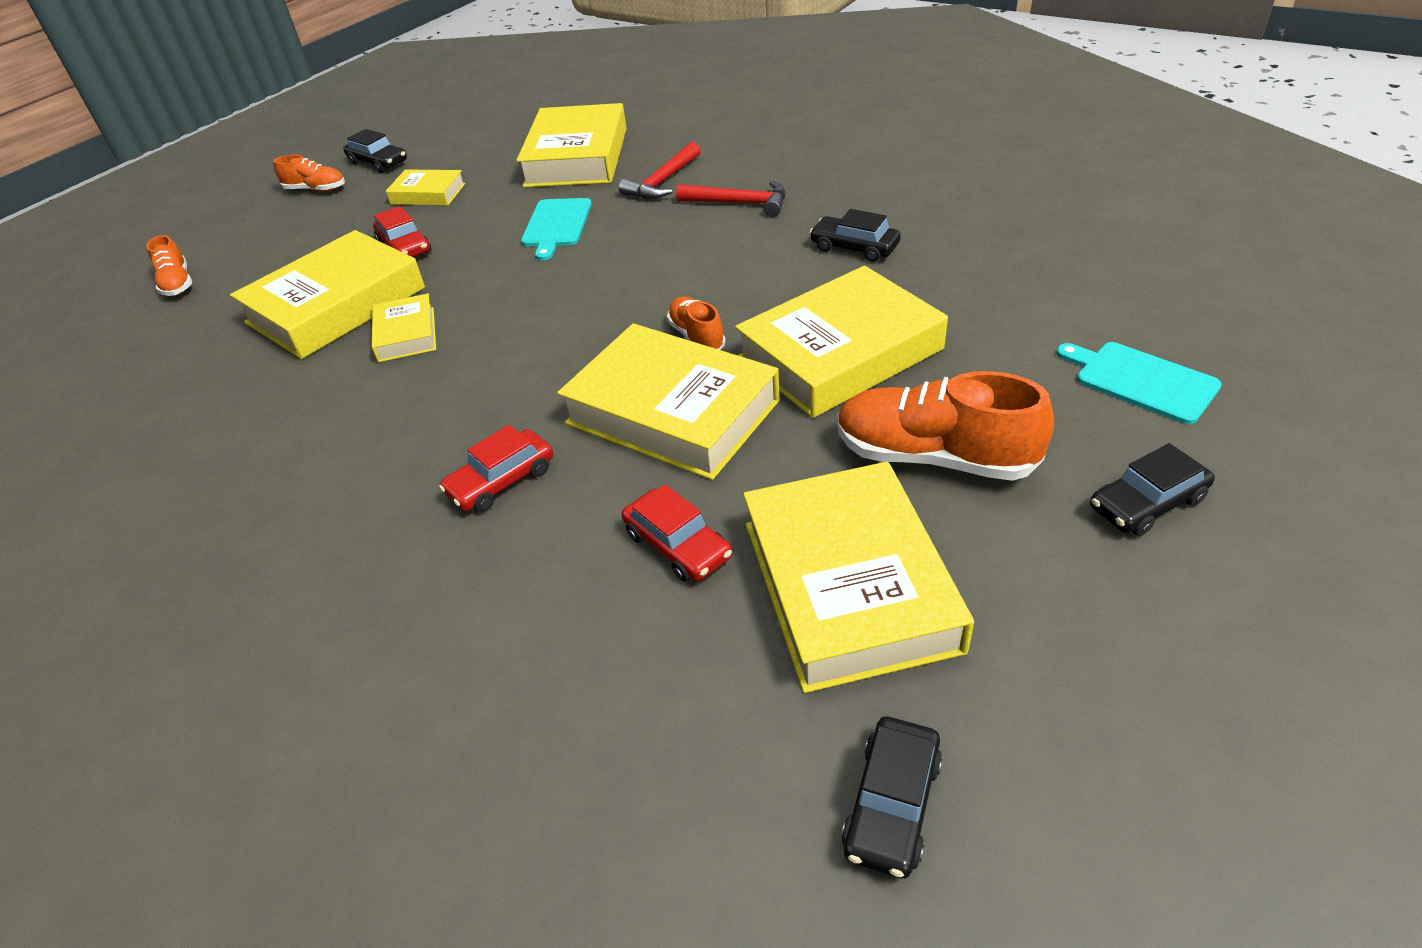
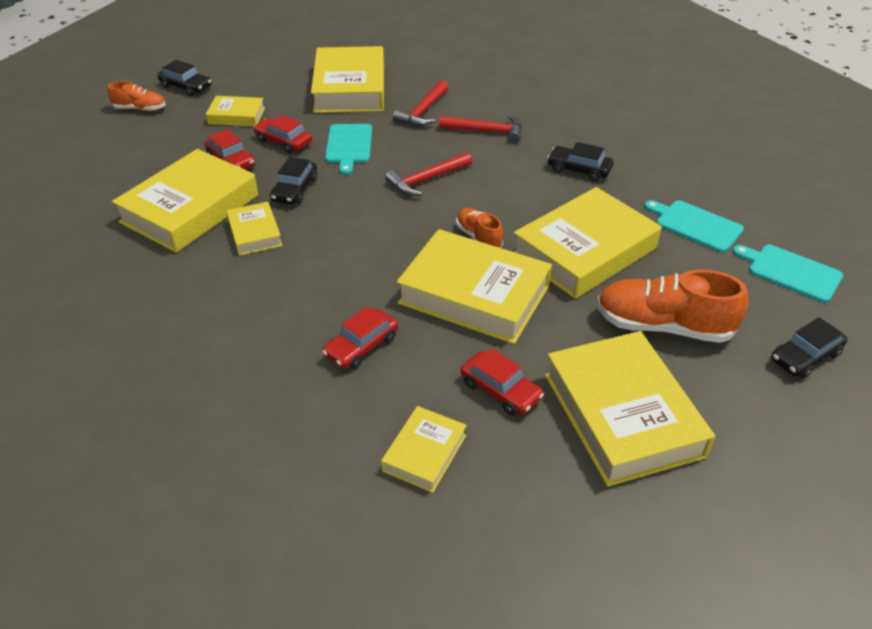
camera: 10 degrees left, 0 degrees up
(177, 283) = (48, 188): orange shoe -> none
(476, 222) = (283, 141): none -> red car
(547, 633) = (424, 453): none -> yellow book
(646, 265) = (427, 180): none -> red hammer
(892, 804) = (676, 552): black car -> black car (295, 189)
(1007, 317) = (695, 225): none -> turquoise cutting board

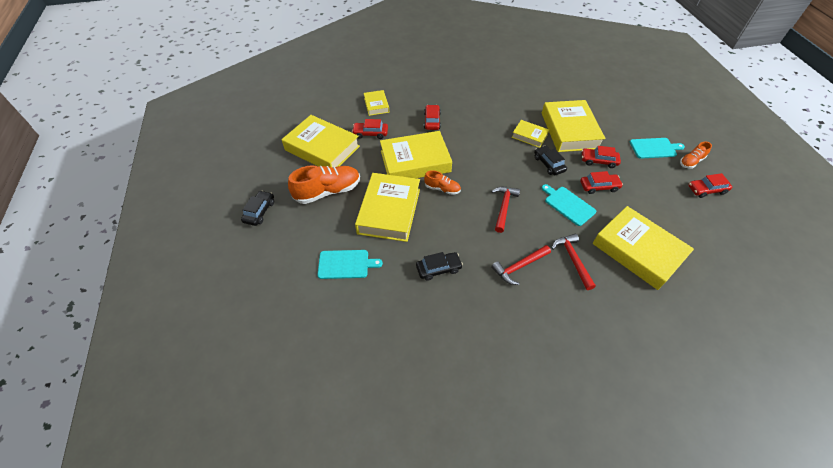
camera: 140 degrees right, 10 degrees up
(186, 87) = (706, 190): black car -> red car
(236, 116) = (647, 187): yellow book -> none
(791, 272) = (280, 260): turquoise cutting board -> turquoise cutting board (654, 148)

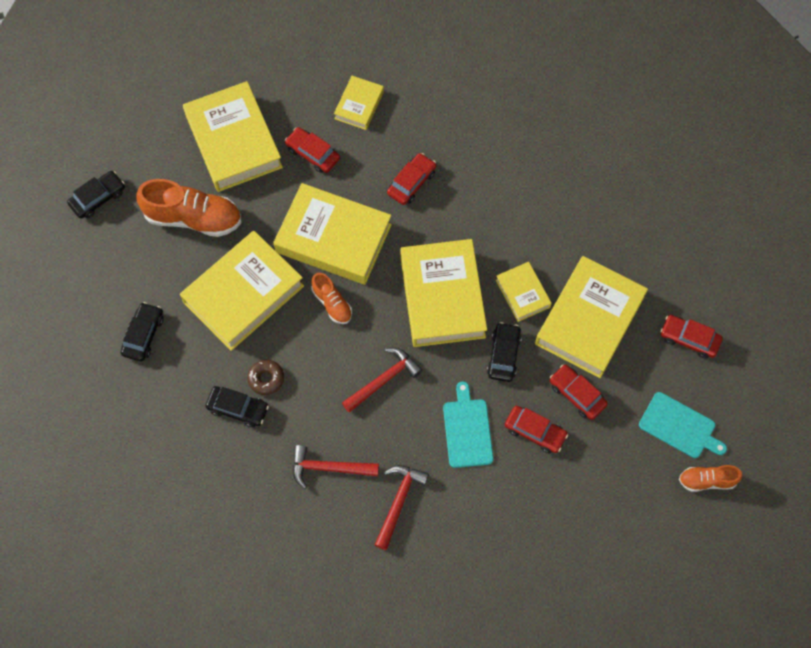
camera: 35 degrees right, 15 degrees up
(346, 264) = (143, 335): turquoise cutting board -> black car
(440, 244) = (266, 379): none -> brown donut
(638, 251) = (488, 545): yellow book -> yellow book (442, 297)
(706, 190) = (676, 532): red car -> red car (689, 339)

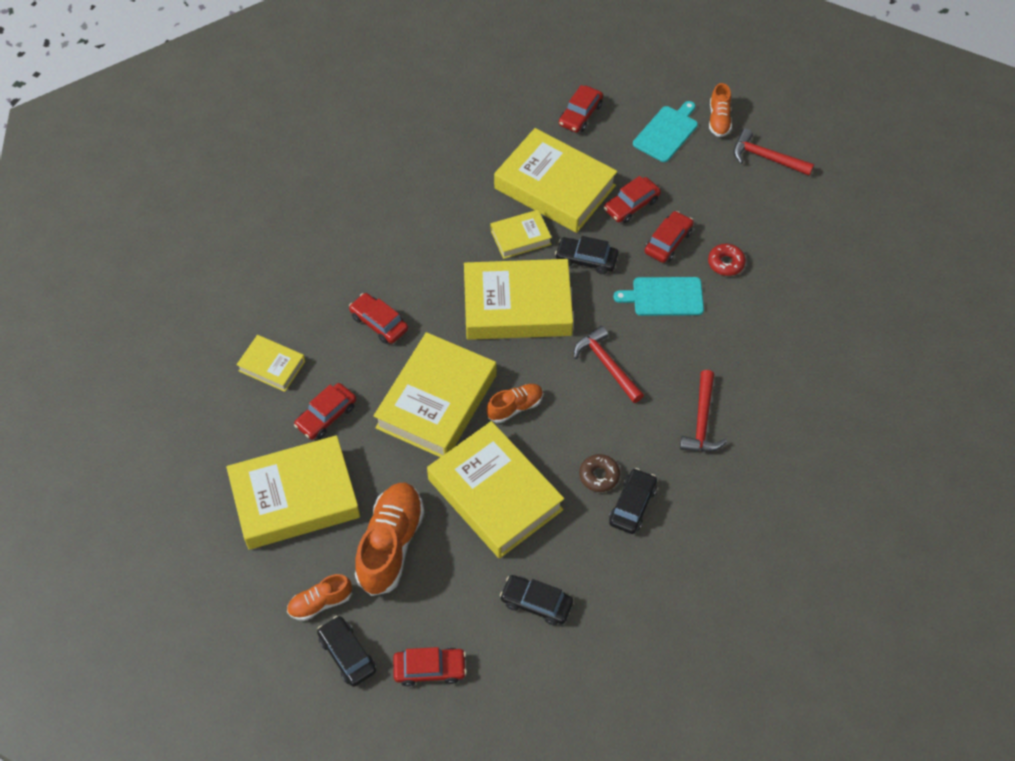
camera: 85 degrees left, 10 degrees down
(86, 259) = (430, 669): none -> red car
(141, 173) = (320, 603): none -> orange shoe
(398, 502) = (739, 361): red hammer -> red hammer (766, 158)
(515, 489) = (726, 263): none -> red donut

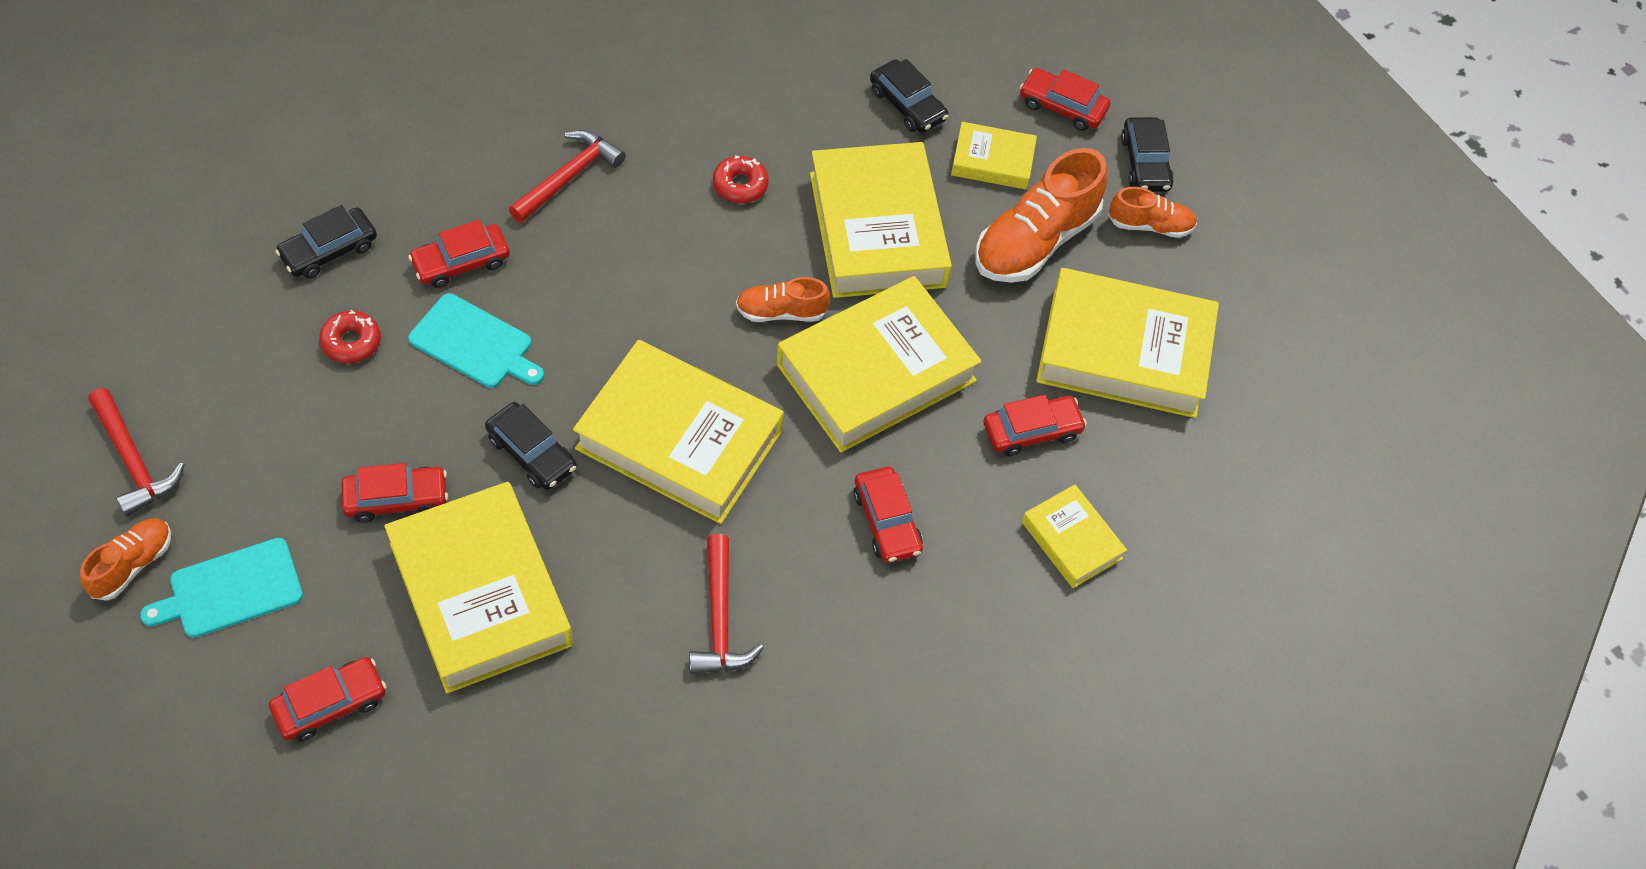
camera: 155 degrees left, 0 degrees up
(520, 237) = (596, 540): yellow book -> yellow book (992, 161)
(599, 476) = (740, 185): brown donut -> red donut
(607, 365) = (625, 299): red hammer -> red hammer (720, 618)
(632, 505) = (727, 137): black car -> black car (329, 250)
(668, 242) = (398, 414): red car -> red car (461, 262)

